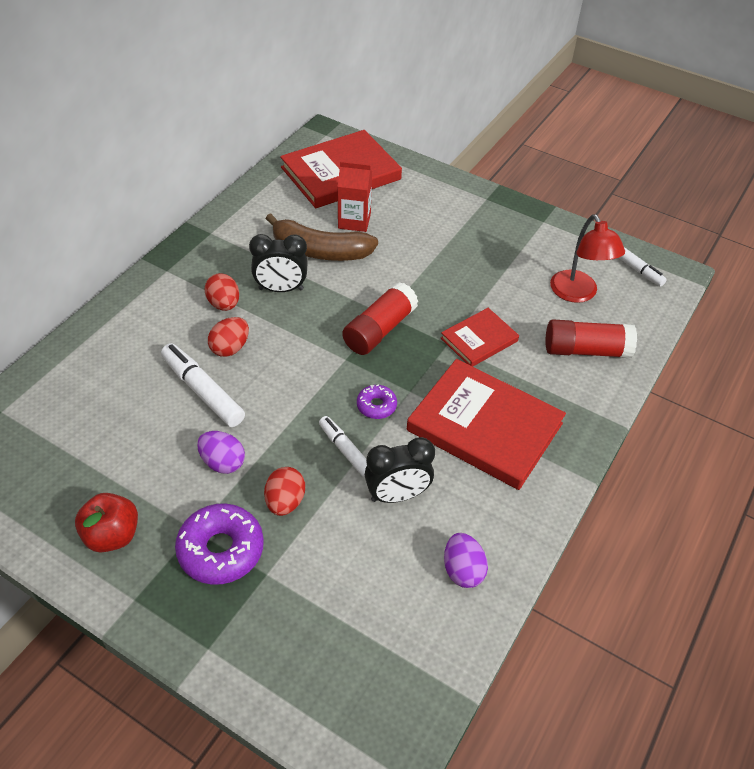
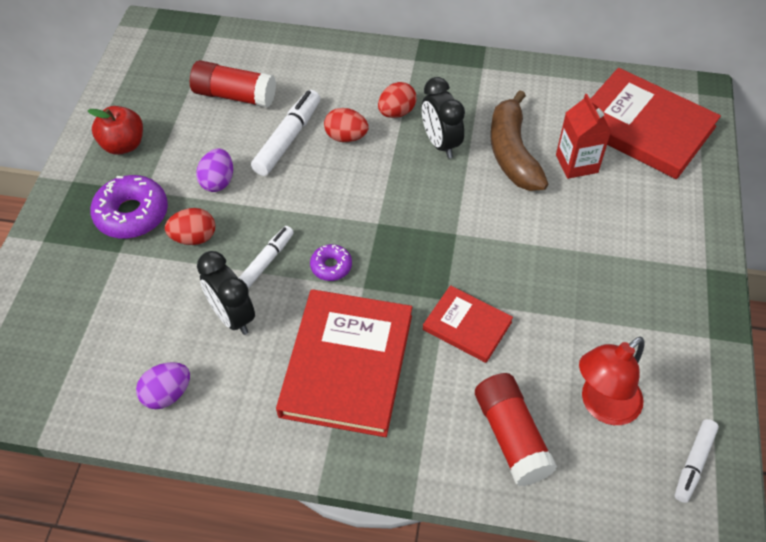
camera: 70 degrees right, 5 degrees up
(379, 330) = (431, 236): red glue stick -> red glue stick (234, 96)

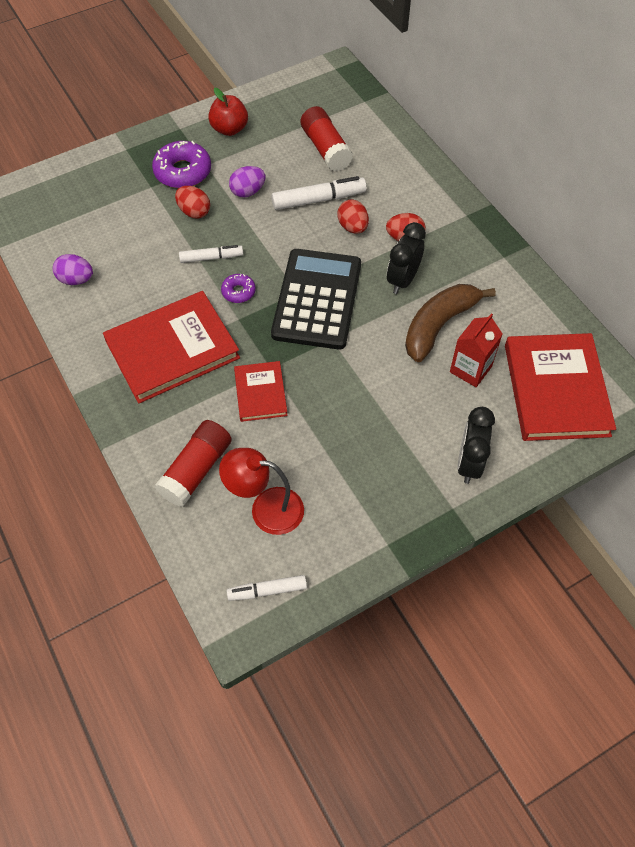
camera: 50 degrees right, 5 degrees up
(232, 317) = (155, 270): black clock -> black clock (469, 463)
(401, 215) = (317, 299): none -> black calculator

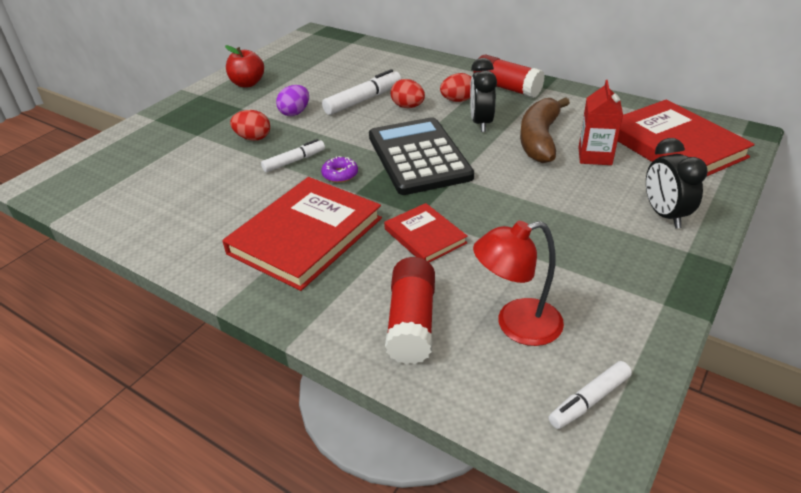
camera: 25 degrees left, 20 degrees down
(76, 279) = (159, 219): purple egg -> none
(183, 172) = (222, 118): purple donut -> none
(326, 149) = (343, 73): red glue stick -> red glue stick (507, 88)

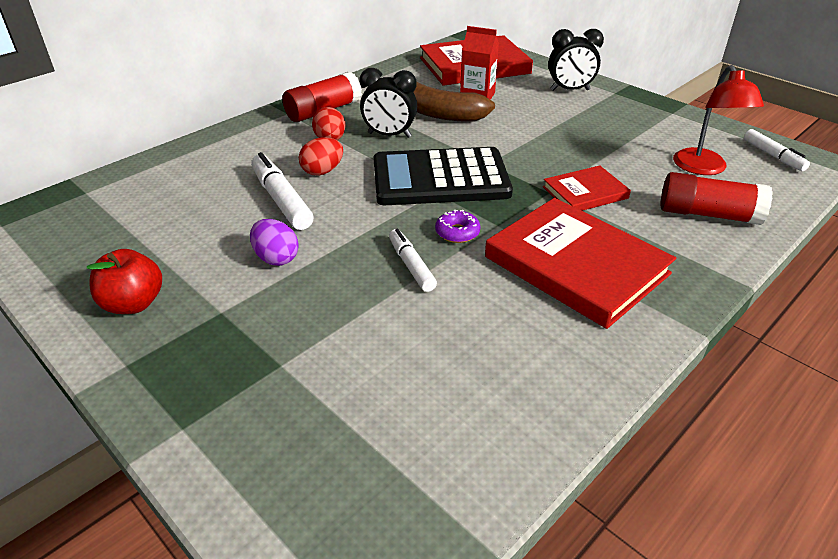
camera: 80 degrees left, 0 degrees up
(253, 138) = (328, 301): red egg -> none

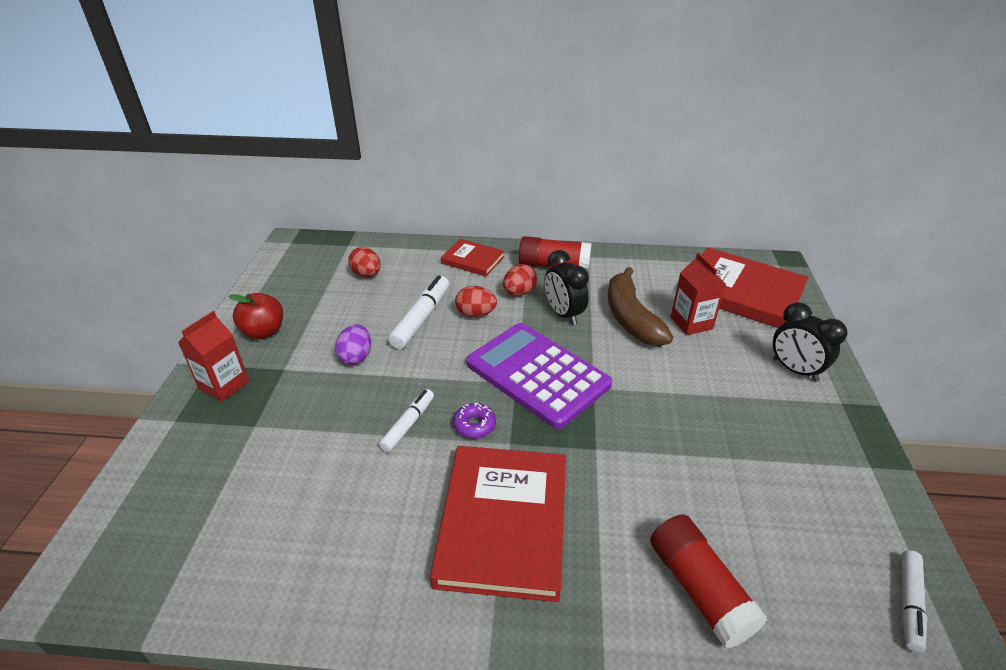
camera: 50 degrees right, 0 degrees up
(159, 201) = (367, 274): none -> red egg
(180, 366) = (224, 385): none -> red carton
(440, 178) = (537, 374): black calculator -> purple calculator
(585, 193) = (623, 473): red book -> red book (472, 260)
(703, 168) = (787, 546): red lamp -> none

